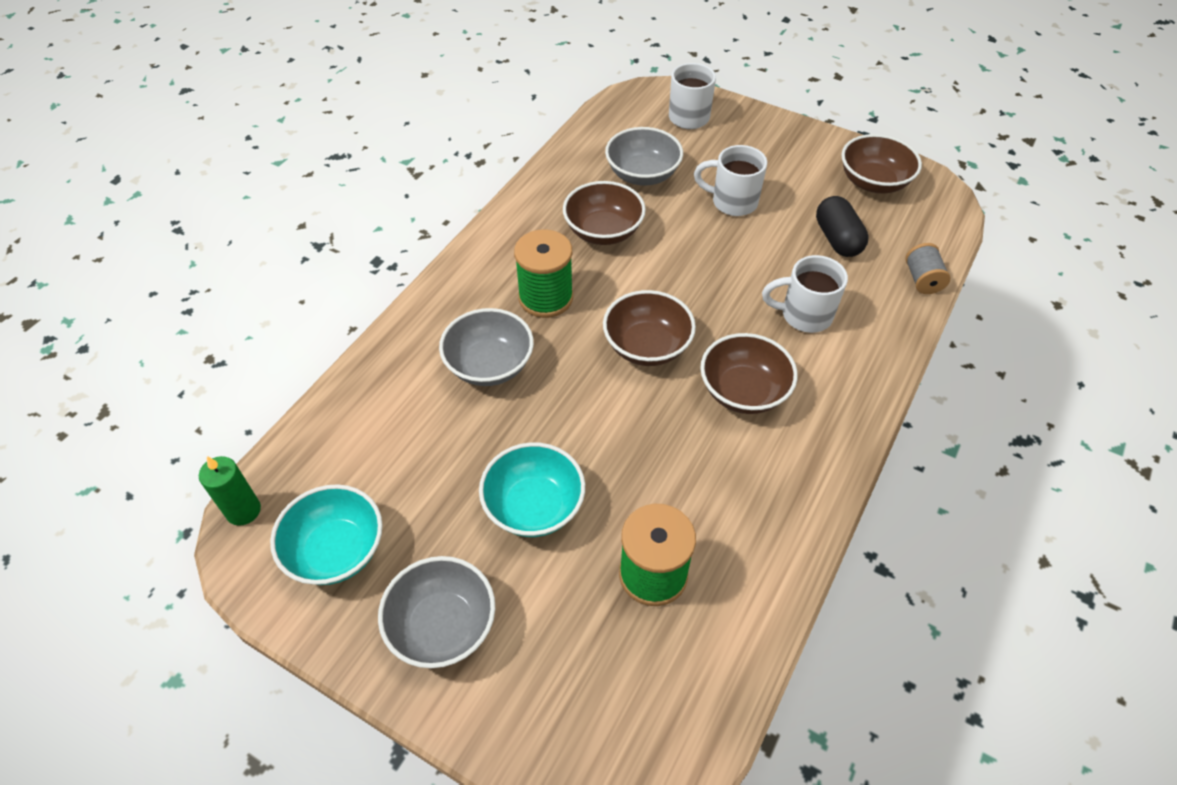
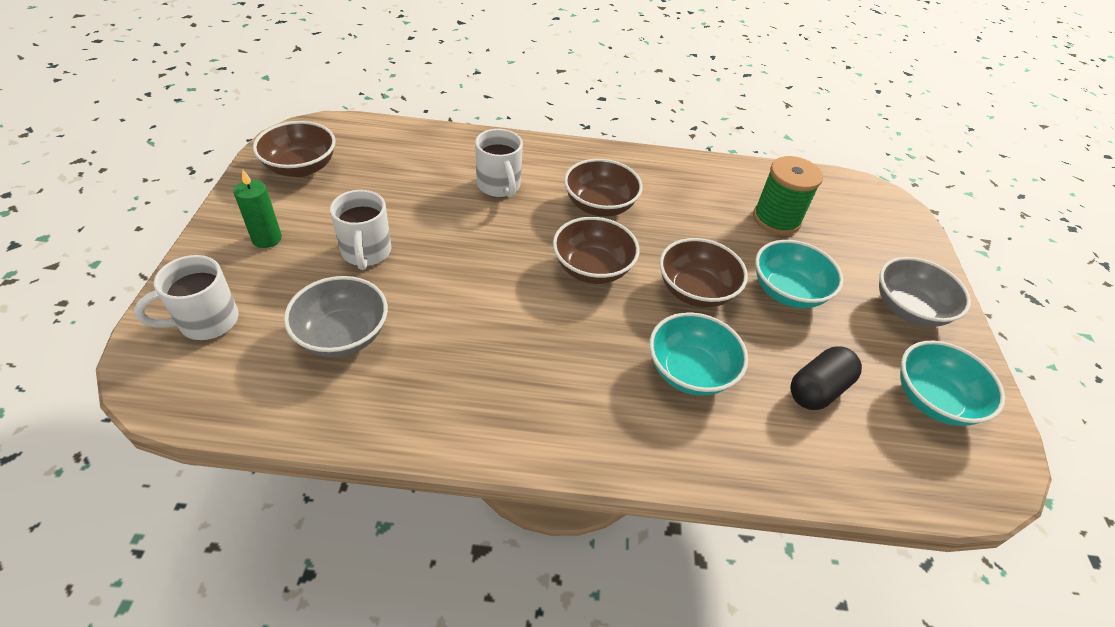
camera: 120 degrees left, 5 degrees down
(243, 510) = (979, 495): green candle -> green candle (267, 239)
(489, 365) = (690, 372): grey bowl -> turquoise bowl
(546, 298) = (580, 359): green spool -> none
(603, 231) = (458, 342): brown bowl -> brown bowl (695, 291)
(837, 239) = (394, 180): black capsule -> black capsule (818, 389)
(922, 280) = (424, 133): grey spool -> none

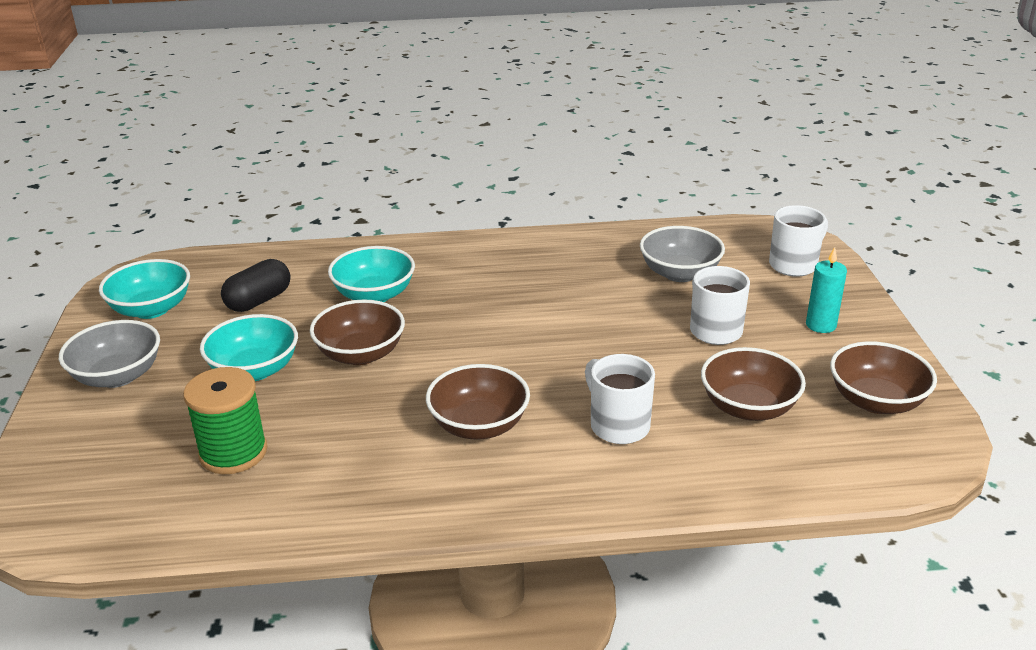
camera: 175 degrees right, 15 degrees down
(267, 239) = (820, 325): green candle -> turquoise candle
(592, 268) = (475, 355): brown bowl -> brown bowl (748, 407)

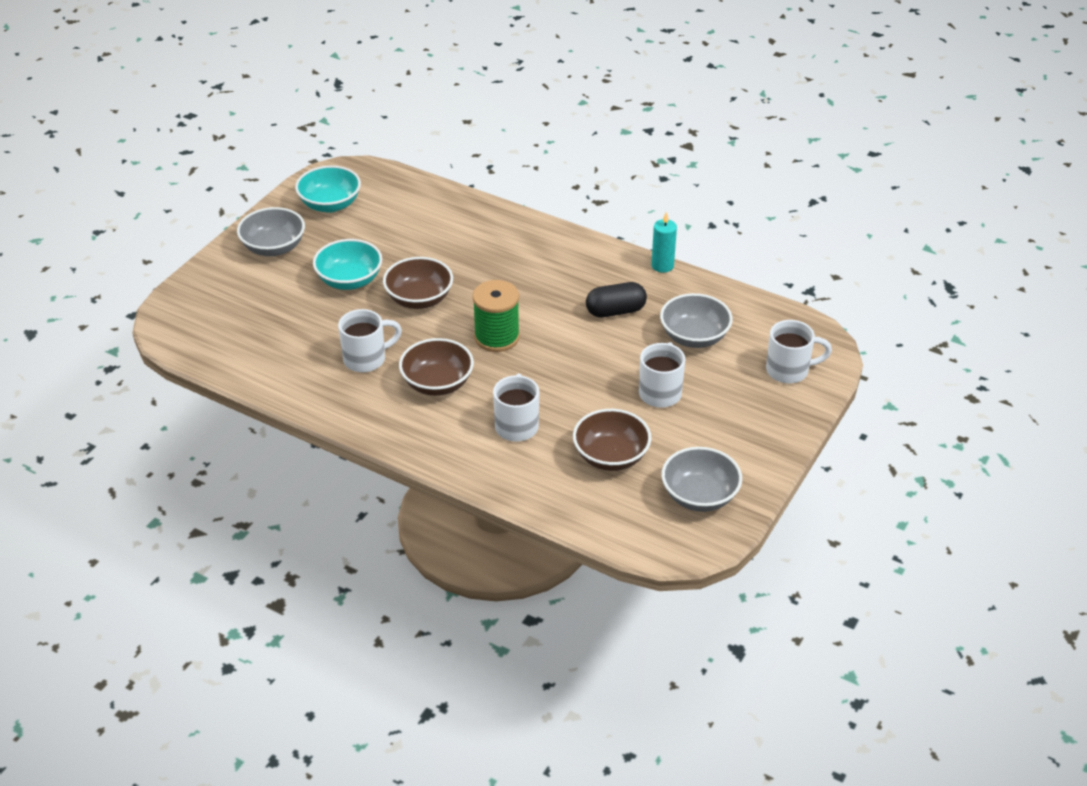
camera: 35 degrees right, 10 degrees up
(233, 452) = (291, 331): green spool -> green spool (497, 337)
(259, 301) = (397, 227): black capsule -> black capsule (615, 311)
(364, 439) = (366, 359): none -> white mug
(374, 295) = (471, 257): turquoise bowl -> none
(820, 325) = (740, 426): turquoise candle -> turquoise candle (662, 266)
(876, 401) = (699, 496): brown bowl -> grey bowl

